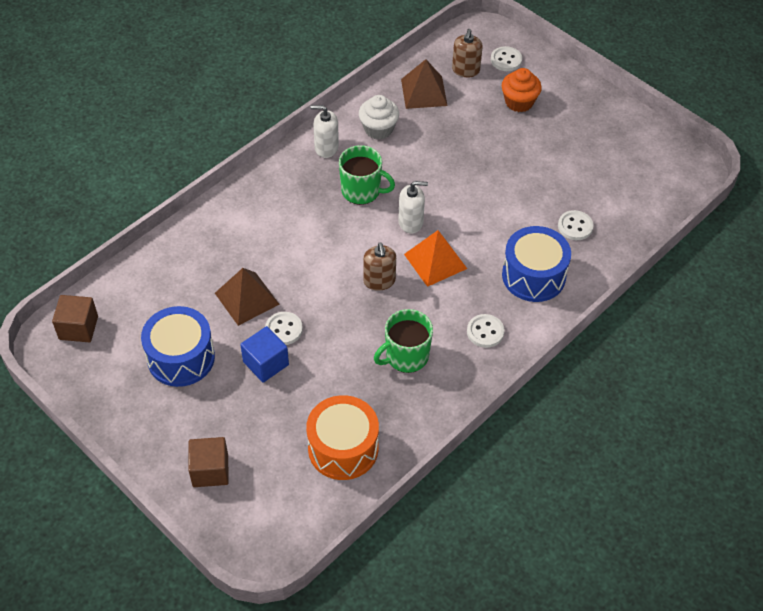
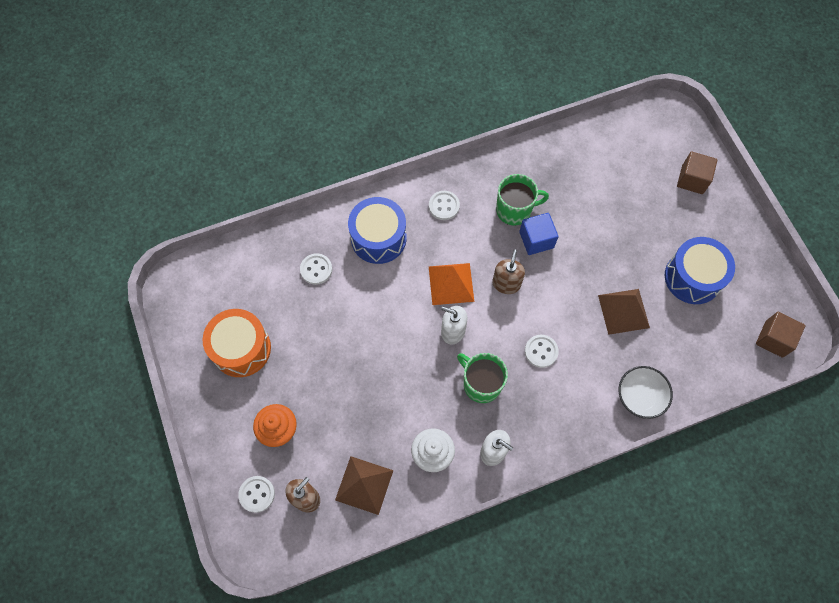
camera: 155 degrees left, 15 degrees up
(206, 231) = (639, 397): none -> white bowl
(266, 363) = (626, 246): blue cube -> blue cube (536, 240)
(284, 329) = (602, 270): white button -> white button (541, 351)
(343, 448) = (591, 159): orange drum -> orange drum (241, 348)

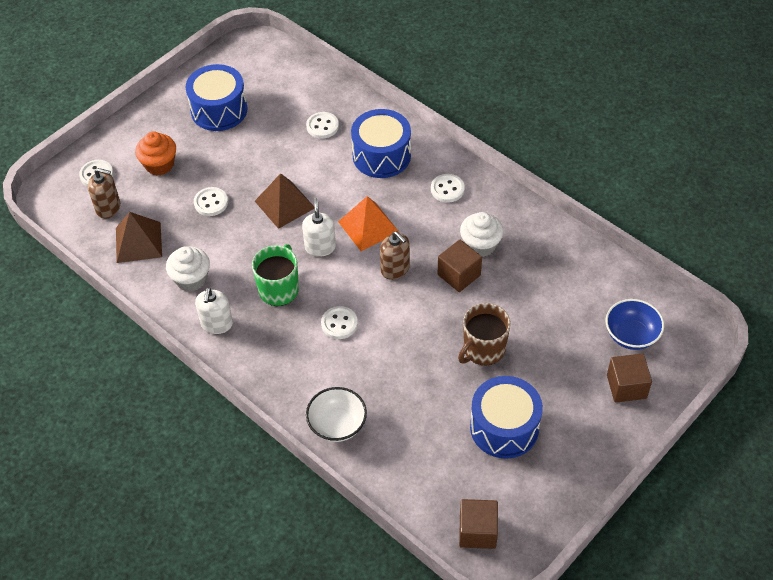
camera: 65 degrees right, 15 degrees down
(241, 348) = (219, 110): orange drum -> blue drum
(352, 401) = (211, 202): none -> white button
(506, 283) = (395, 269): brown soap dispenser -> brown soap dispenser turned 60 degrees clockwise
(514, 210) = (480, 245): green mug -> white cupcake
(536, 240) = (459, 275): blue cube -> brown cube
(616, 257) = (483, 349): none -> brown mug
(623, 311) = (425, 377): brown pyramid -> brown pyramid (284, 204)
(649, 153) = (631, 335): none -> blue bowl

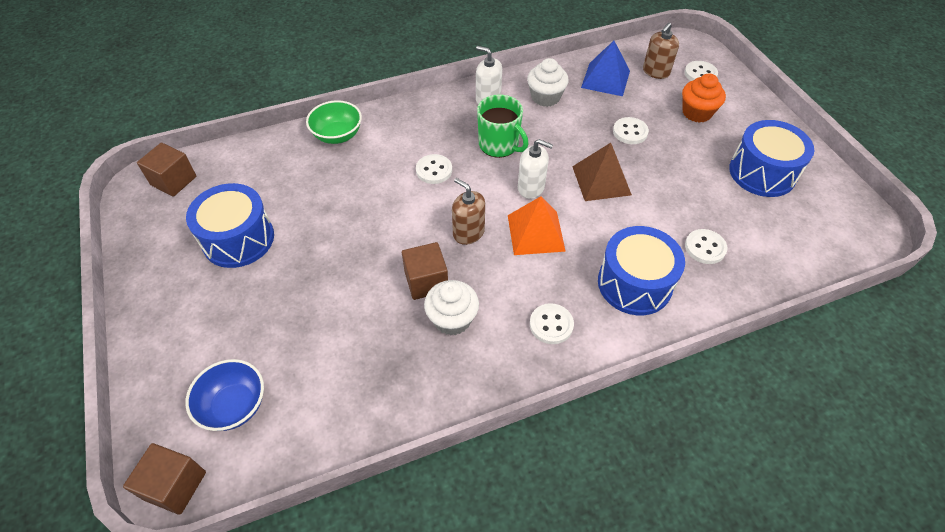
camera: 115 degrees right, 0 degrees up
(138, 242) = (605, 79): brown pyramid -> blue pyramid
(337, 425) = (337, 135): white bowl -> green bowl
(395, 269) = (468, 233): brown soap dispenser -> brown soap dispenser turned 60 degrees clockwise
(483, 349) = (327, 261): brown mug -> none
(626, 386) = (186, 363): brown cube -> brown cube (175, 485)

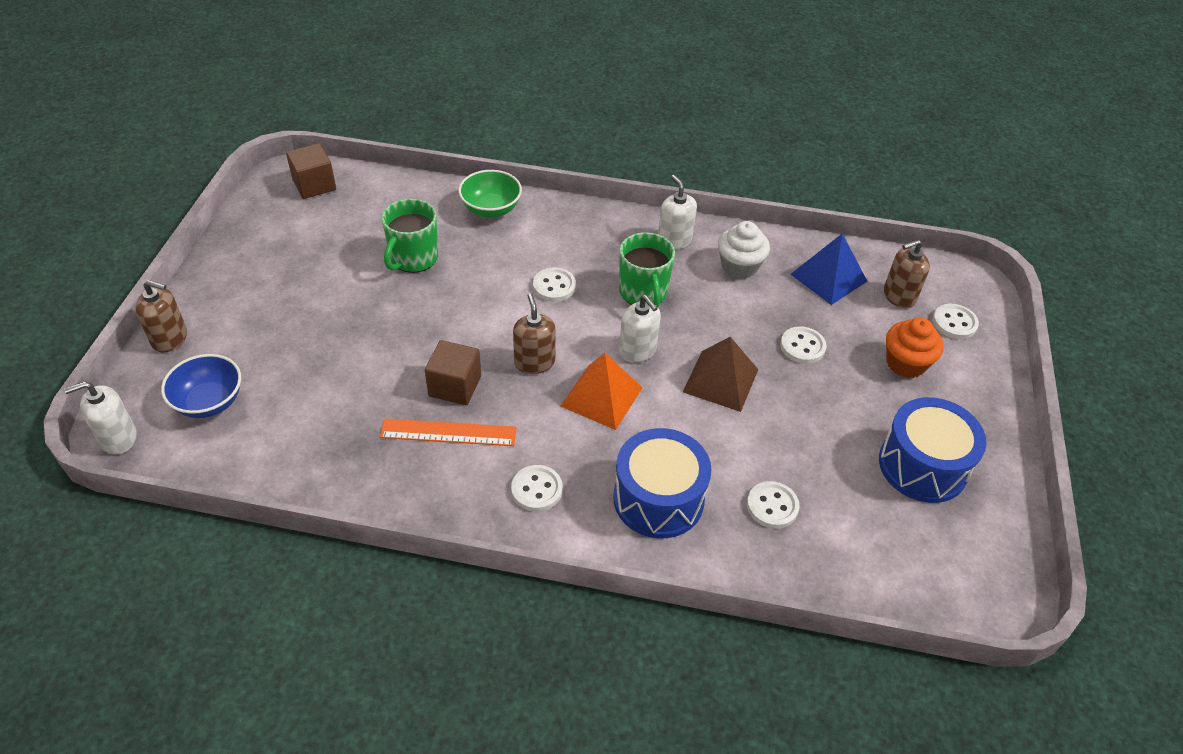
camera: 30 degrees right, 5 degrees down
(150, 372) = (170, 338): none -> brown soap dispenser
(175, 485) = (118, 438): brown cube -> white soap dispenser
(238, 239) = (325, 263): blue drum -> none
(309, 200) = (413, 258): none -> green mug
(452, 319) = (448, 432): white cupcake -> orange ruler

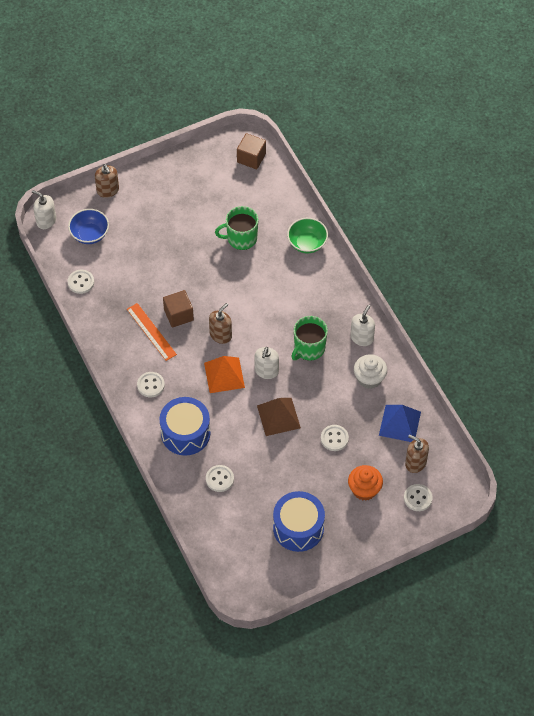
camera: 55 degrees right, 10 degrees up
(554, 286) = (277, 309): white button -> white button (81, 282)

